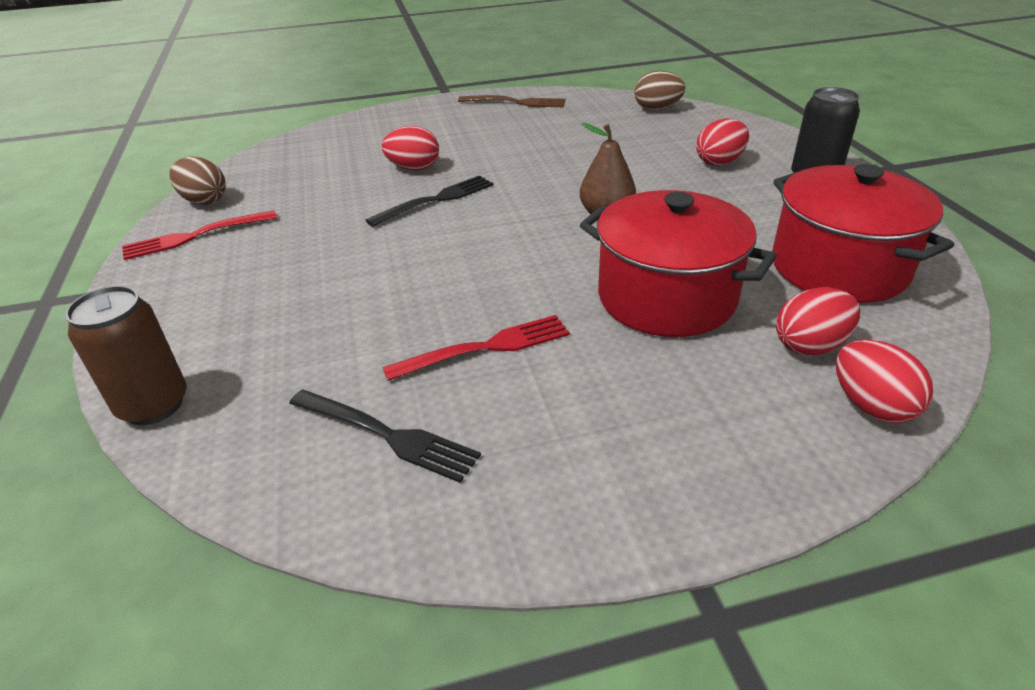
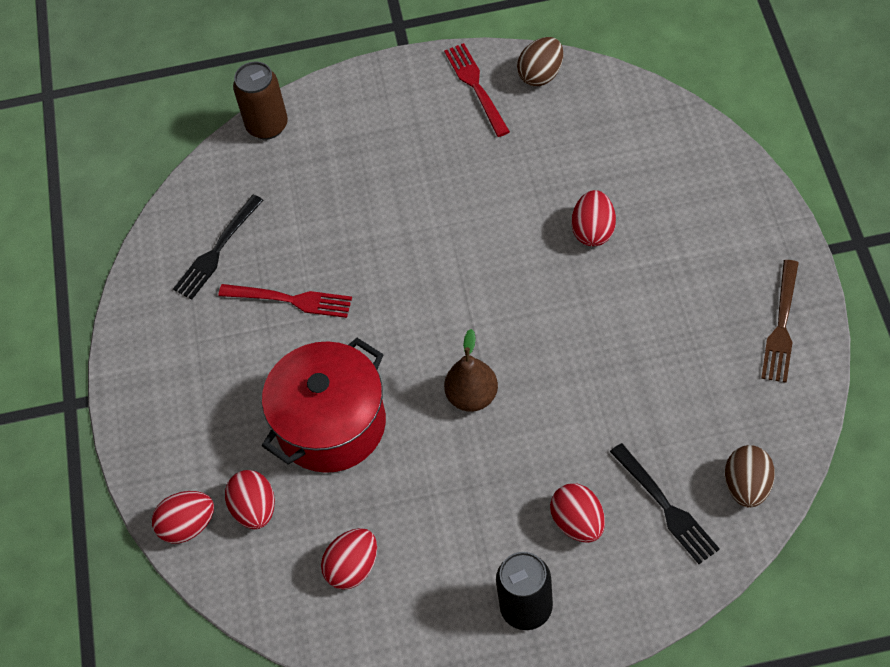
camera: 100 degrees right, 20 degrees up
(436, 200) = (520, 255): black fork -> black fork (665, 506)
(485, 348) = (290, 300): red fork -> red fork turned 60 degrees counterclockwise
(838, 267) = (353, 568): red pot -> red egg

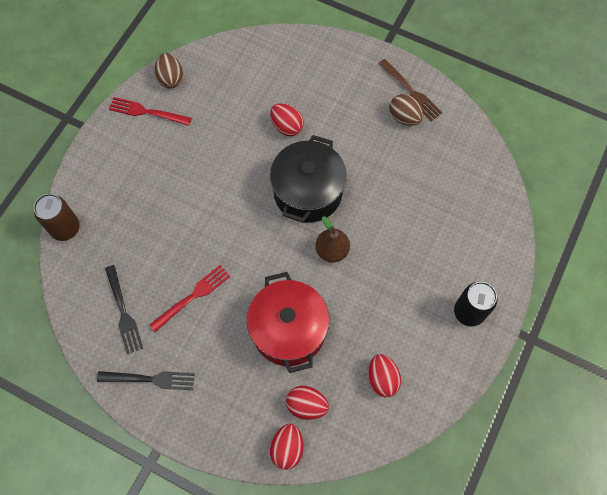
camera: 60 degrees left, 10 degrees up
(526, 316) = (308, 192): none -> black pot
(578, 523) = (442, 255): red egg -> none
(665, 506) = (464, 211): black fork -> black fork (150, 379)
(747, 486) = (481, 170): brown egg -> brown egg (404, 117)

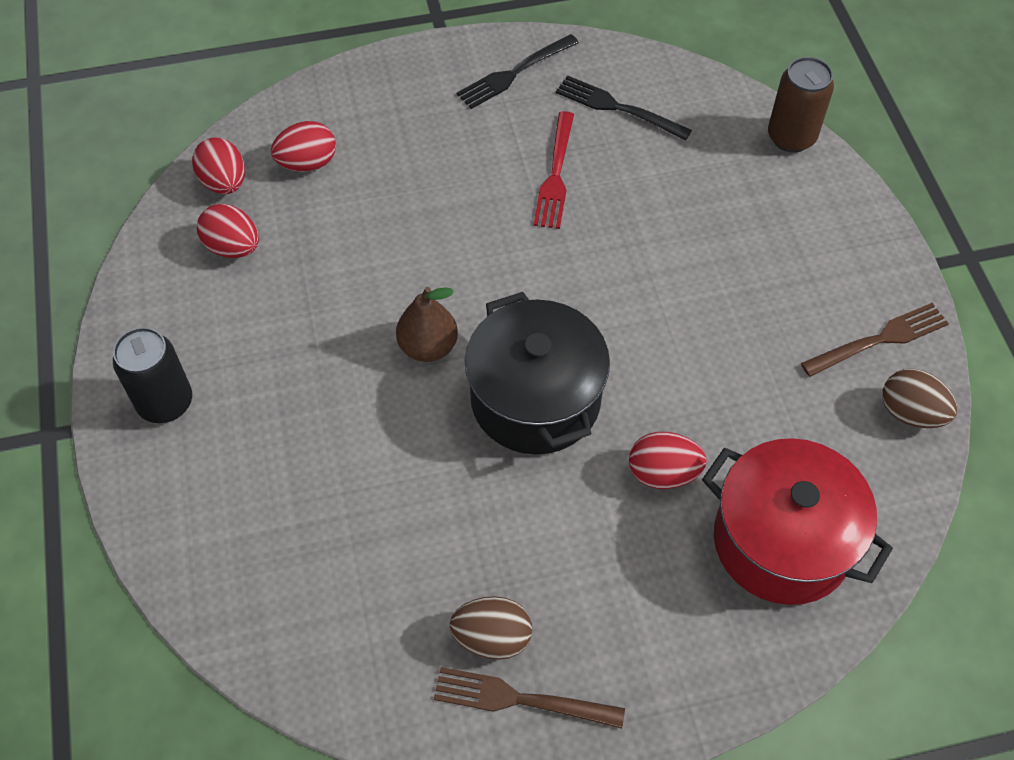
camera: 140 degrees right, 10 degrees down
(147, 112) = (879, 340): red fork -> brown fork
(287, 448) = (295, 113): red egg -> red egg (224, 183)
(288, 330) = (400, 219): red pot -> red pot (782, 541)

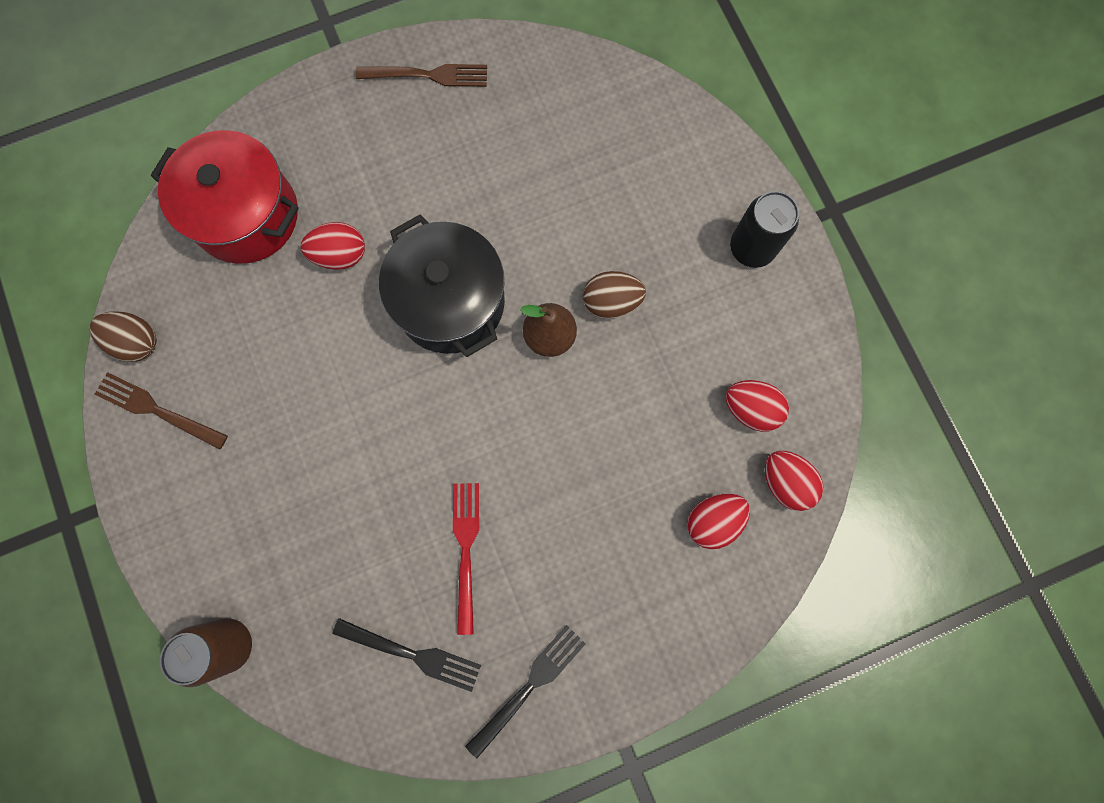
camera: 170 degrees right, 20 degrees up
(492, 637) = (454, 111): brown egg -> brown egg (611, 302)
(879, 340) = (157, 410): brown fork -> brown fork turned 60 degrees clockwise

